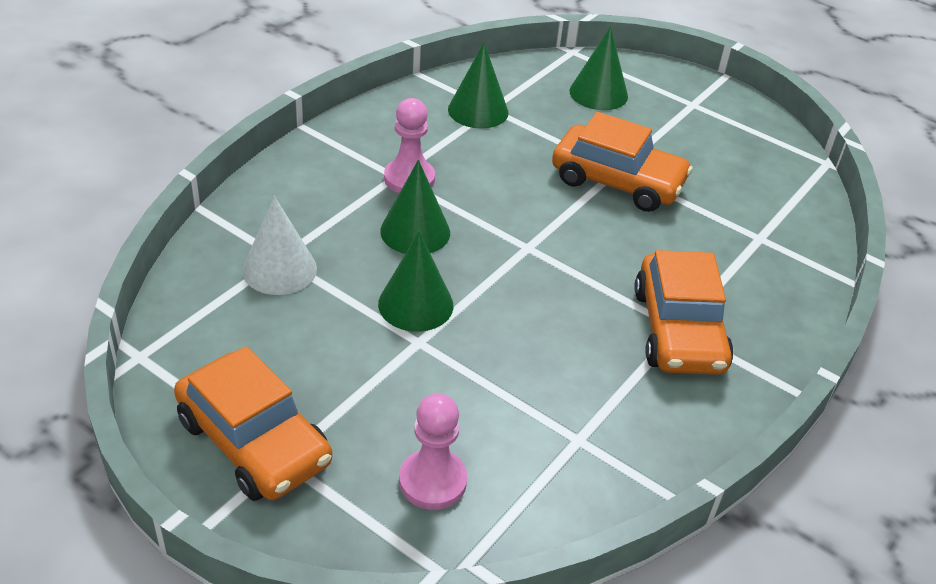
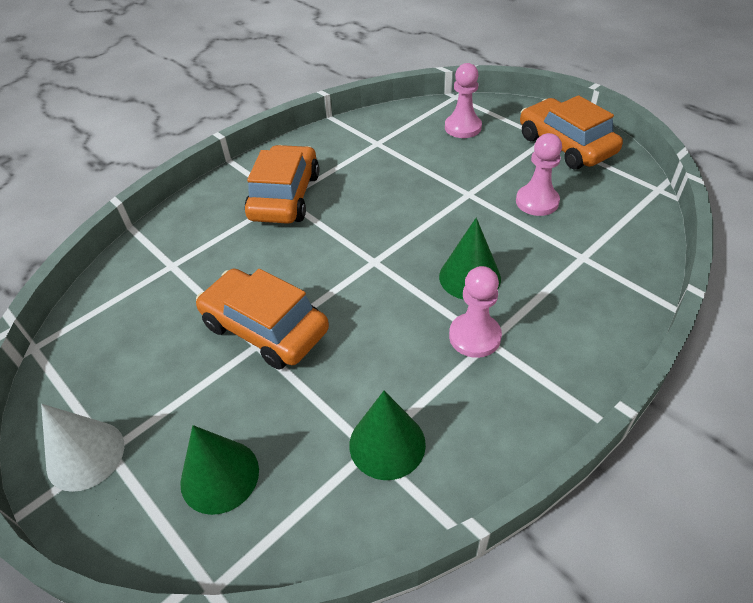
camera: 165 degrees left, 5 degrees up
(279, 269) = (580, 246): white cone -> white cone (85, 455)
(322, 330) = (537, 202): none -> pink pawn
(415, 304) = (470, 217): green cone -> none

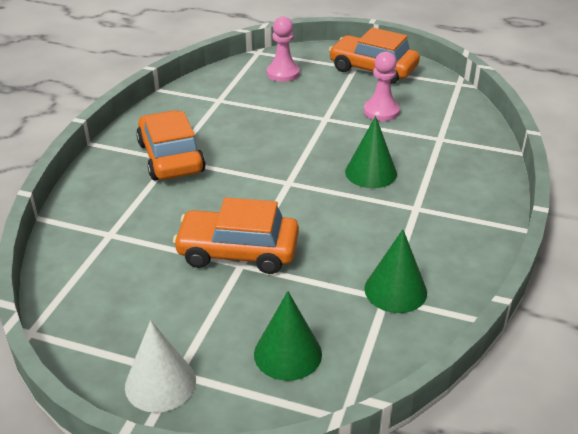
camera: 30 degrees left, 10 degrees down
(474, 336) = (404, 208): pink pawn -> none

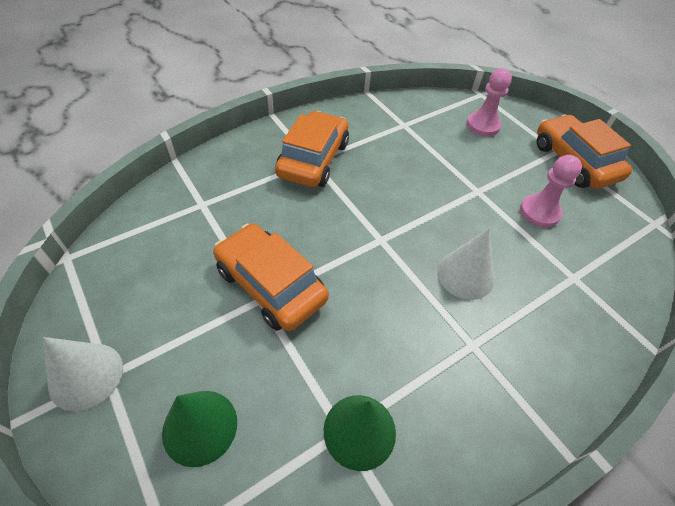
camera: 35 degrees right, 15 degrees up
(371, 172) = (465, 275): green cone -> white cone

